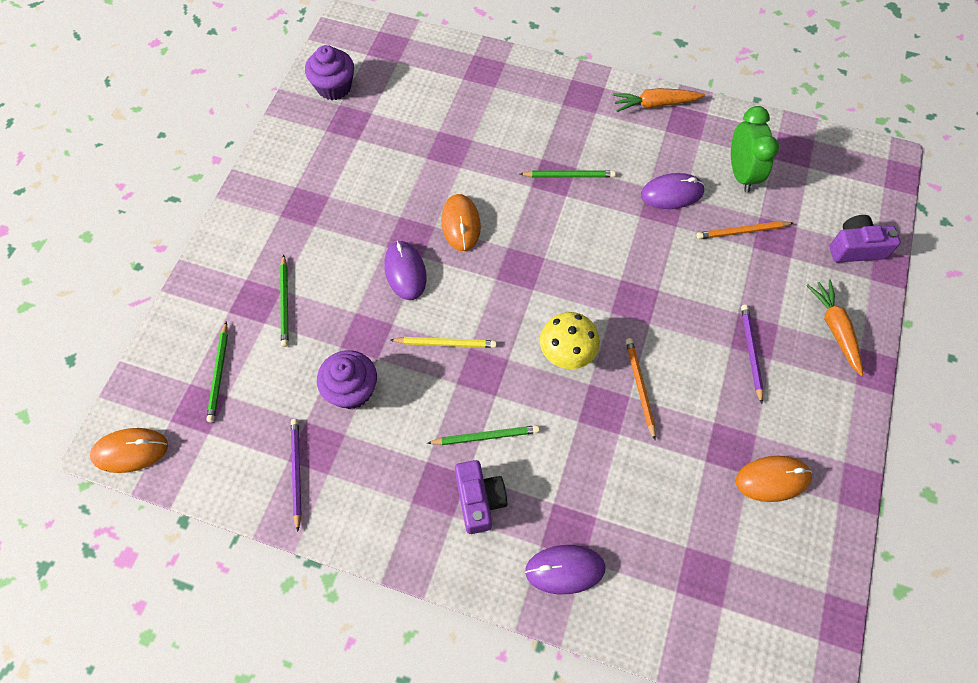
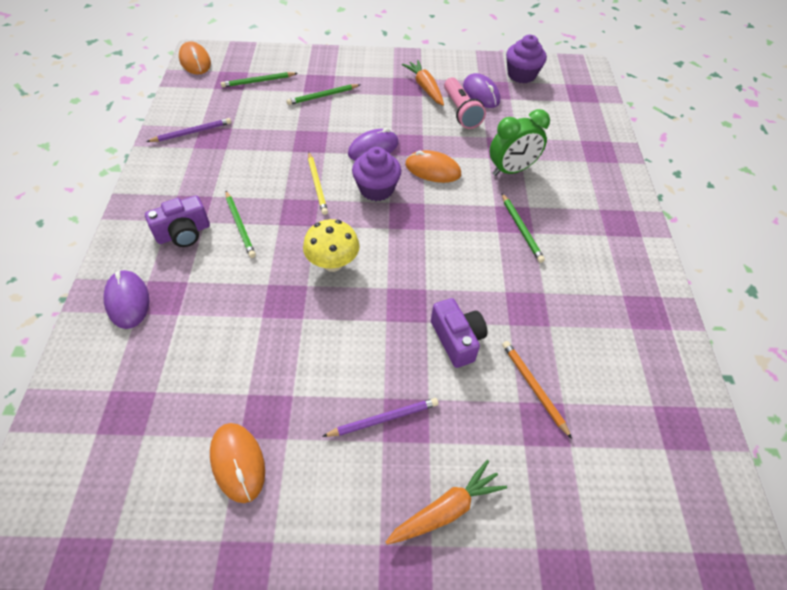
camera: 70 degrees right, 10 degrees down
(352, 390) = (262, 143): purple cupcake -> purple cupcake (376, 189)
(375, 167) = (461, 112): none -> pink flashlight
(461, 224) = (432, 170): orange mouse -> orange mouse turned 45 degrees clockwise
(639, 387) = (314, 324): orange pencil -> none
(655, 104) = (650, 280): orange carrot -> orange carrot (425, 87)
(672, 193) = (547, 313): purple mouse -> purple mouse (481, 93)
(741, 174) = (610, 375): green clock -> green clock (511, 170)
(856, 248) = (574, 522): purple camera -> purple camera (457, 339)

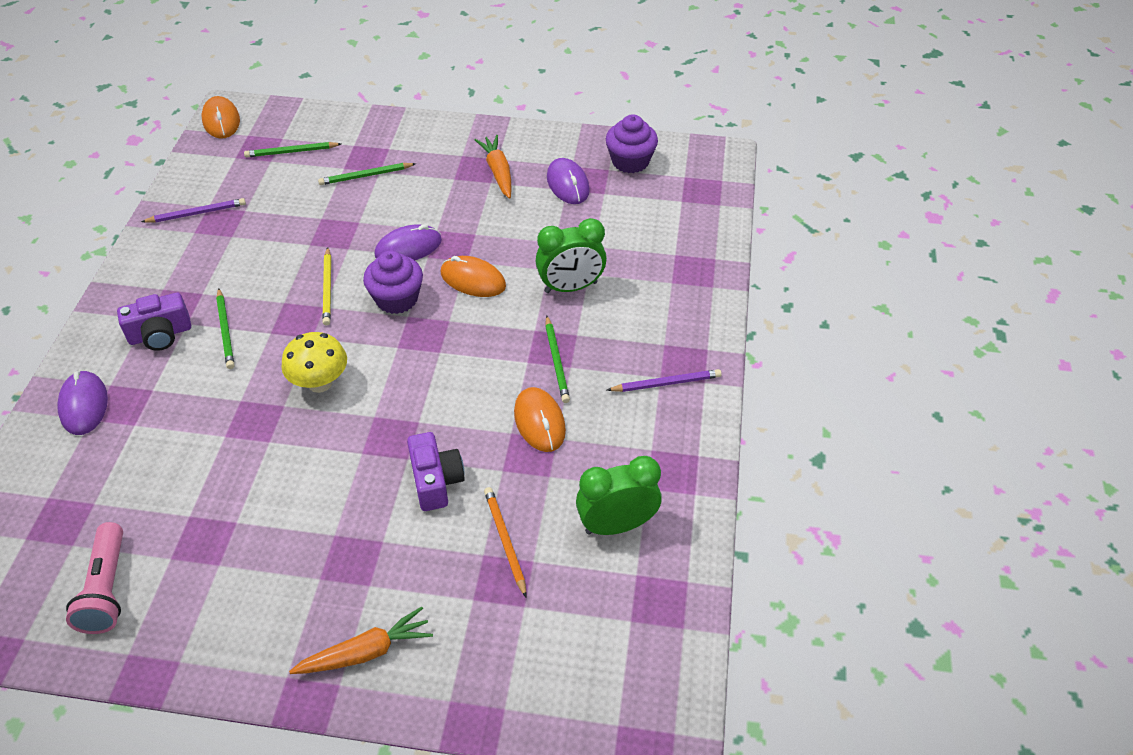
camera: 10 degrees right, 5 degrees down
(238, 462) = (162, 582): orange mouse -> orange mouse (539, 421)
(383, 418) = (327, 556): purple pencil -> purple pencil (666, 383)
(461, 112) = (533, 207): pink flashlight -> pink flashlight (107, 589)
(620, 363) = (617, 525): none -> green clock

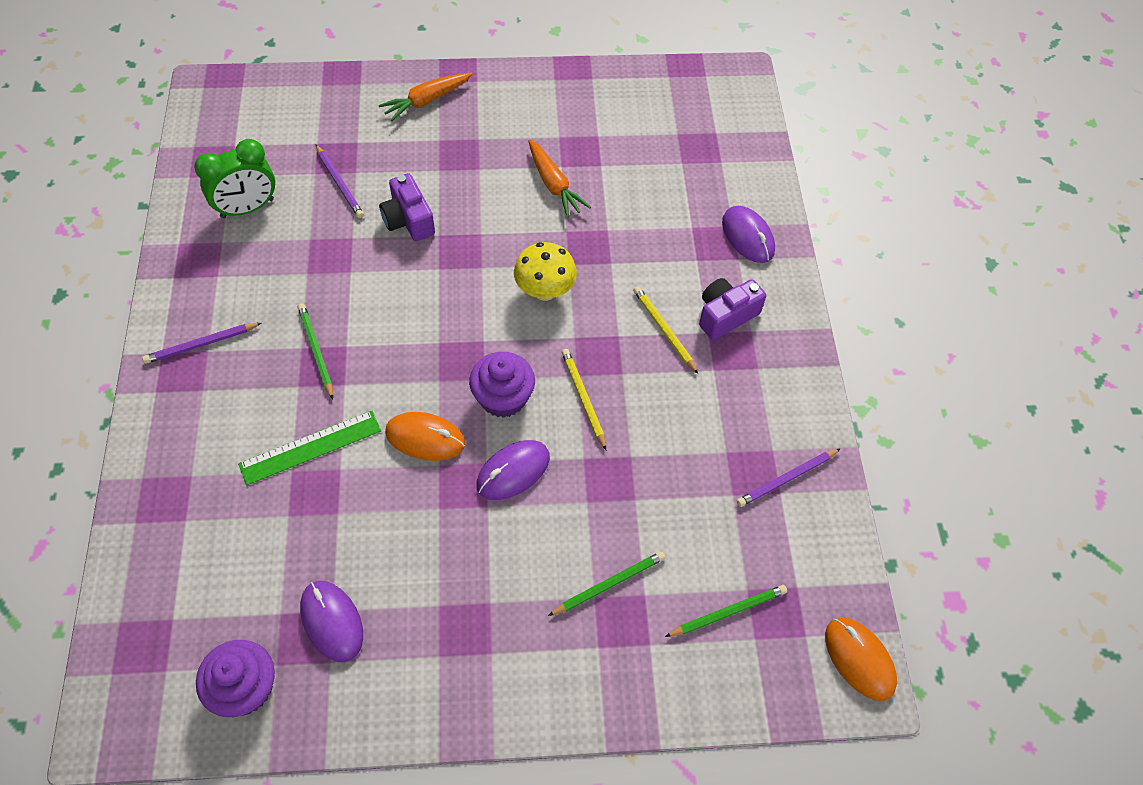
camera: 165 degrees right, 10 degrees up
(107, 589) = (632, 110): pink flashlight -> none
(226, 330) = (664, 330): green pencil -> yellow pencil
(498, 172) = (432, 627): orange carrot -> orange carrot (554, 185)
(505, 541) = (340, 183): orange pencil -> purple pencil
(539, 421) = (325, 285): orange mouse -> none
(571, 287) = (310, 447): green clock -> green ruler

